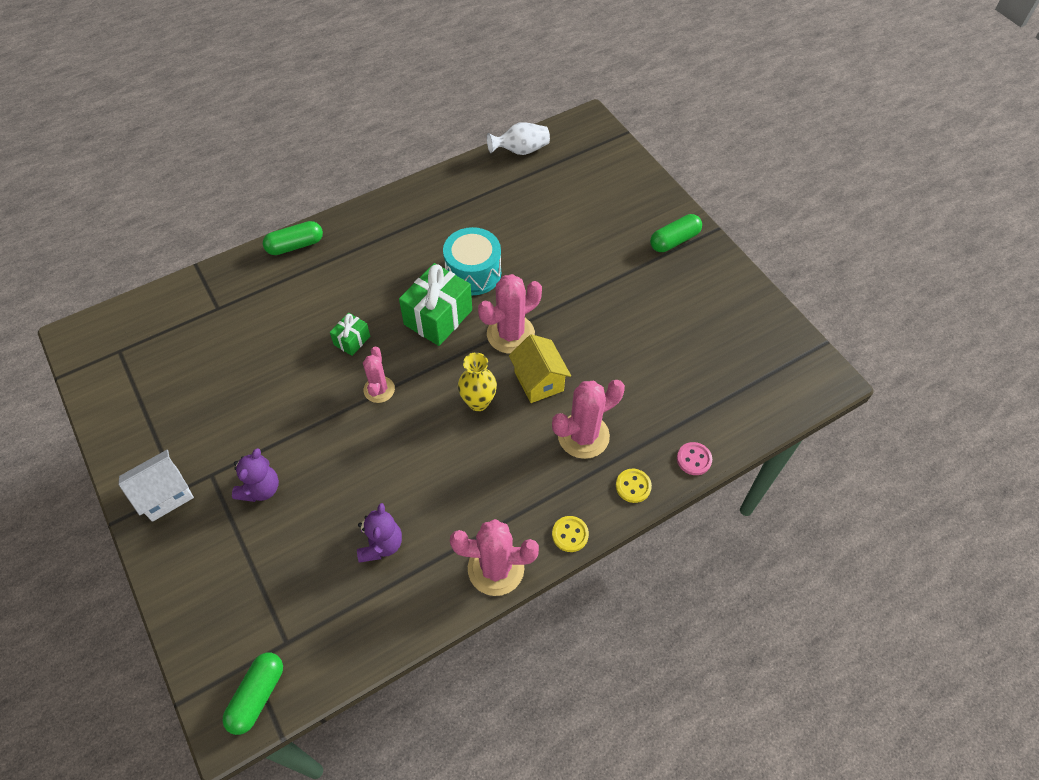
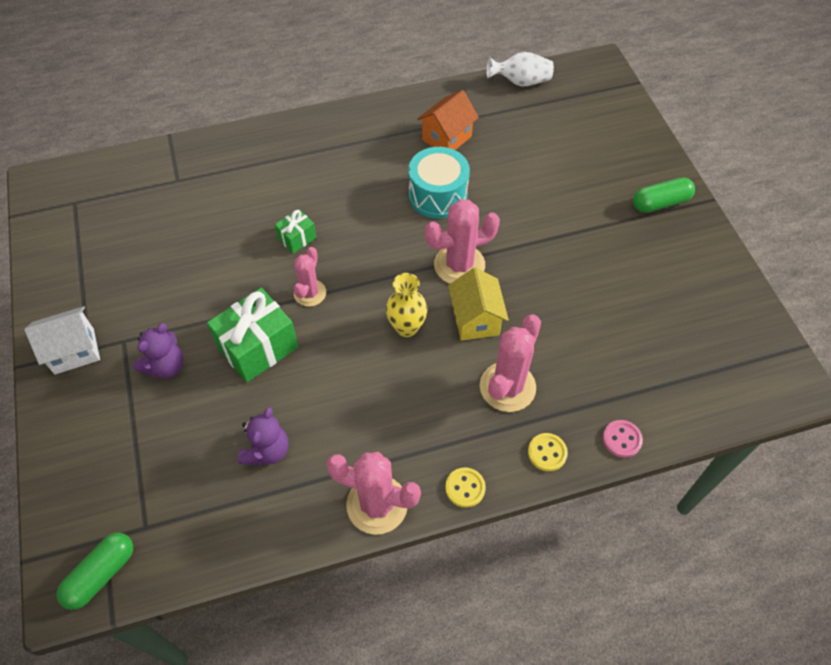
camera: 15 degrees right, 0 degrees up
(295, 245) = (269, 134): green capsule -> none
(438, 317) = (389, 233): green gift -> green gift (258, 347)
(466, 217) = (447, 138): none -> orange house
(583, 436) = (507, 387): pink cactus -> pink cactus turned 45 degrees counterclockwise

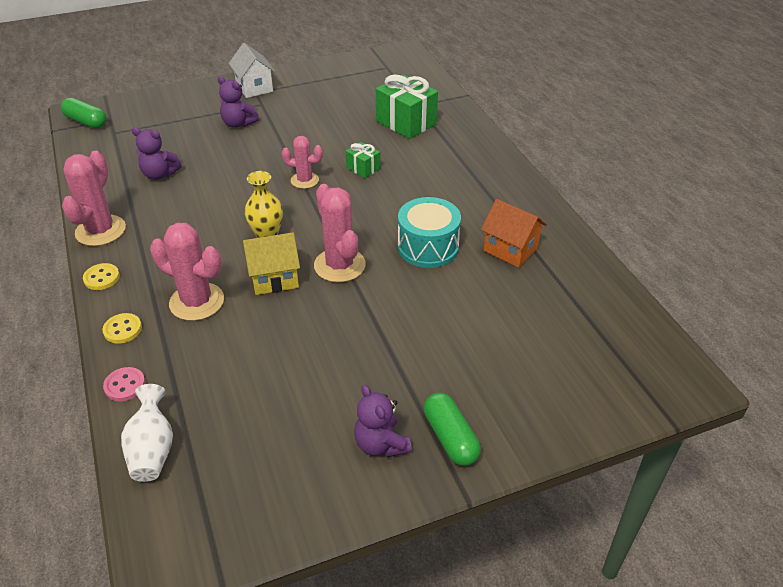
camera: 85 degrees right, 15 degrees down
(258, 347) = (251, 161): green gift -> green gift (406, 123)
(520, 82) = (624, 305): white vase -> white vase (152, 449)
(670, 245) = (381, 444): none -> purple teddy bear

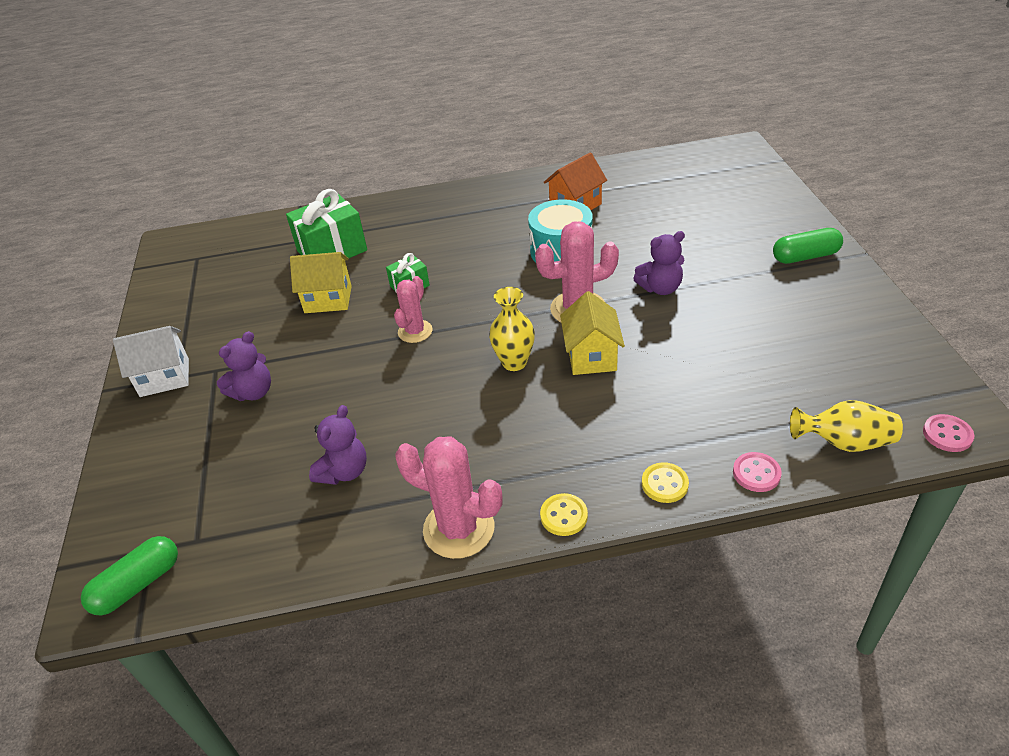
camera: 75 degrees left, 0 degrees up
(152, 449) = (844, 442): white vase -> yellow vase
(153, 537) = (947, 434): none -> pink button
(197, 302) = (622, 419): pink cactus -> none
(342, 133) = (328, 299): none -> yellow house
(381, 444) = (817, 293): purple teddy bear -> purple teddy bear (660, 288)

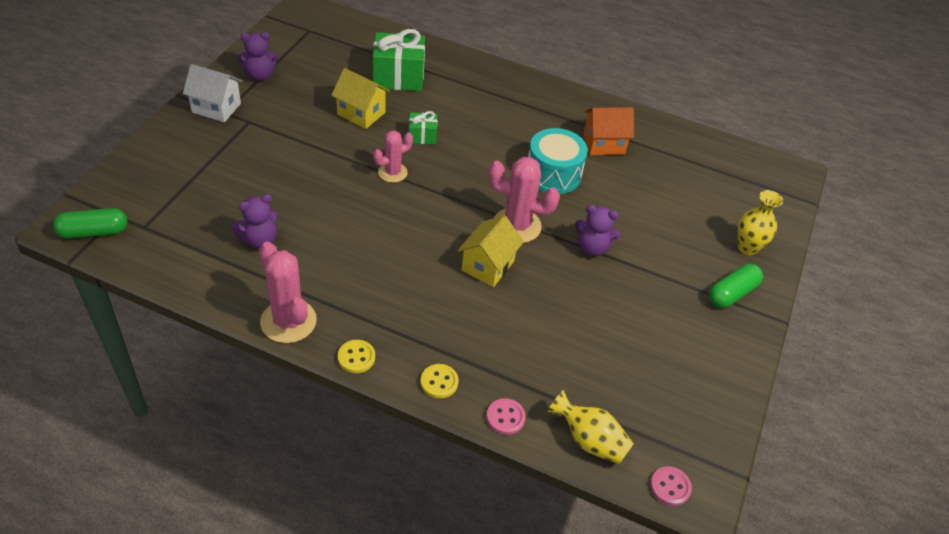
camera: 25 degrees right, 5 degrees up
(253, 392) = (257, 151): purple teddy bear -> purple teddy bear (260, 75)
(514, 362) = (433, 236): yellow vase -> yellow vase (747, 247)
(805, 256) = (732, 293): green capsule -> green capsule turned 60 degrees counterclockwise

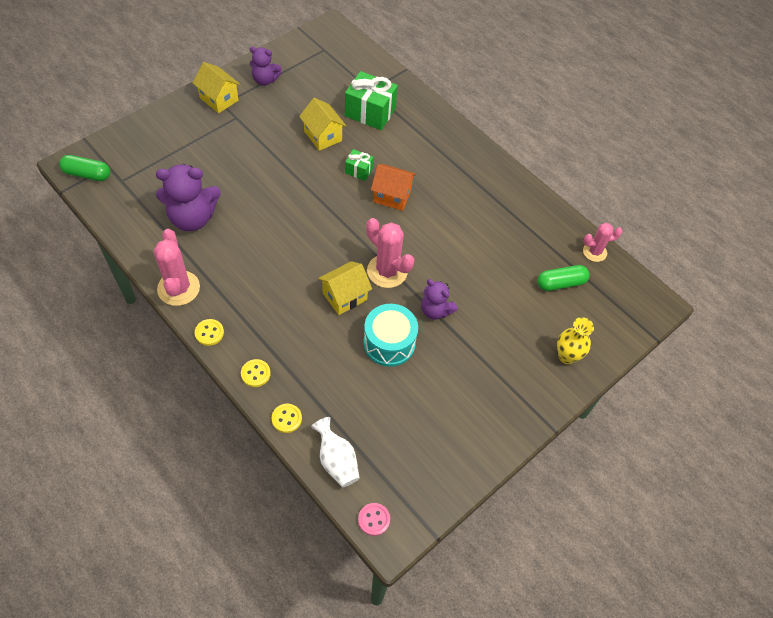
camera: 25 degrees right, 10 degrees up
(216, 108) = (219, 99): white house -> yellow house
(259, 240) = (192, 218): purple teddy bear -> purple teddy bear, size x1.68
(392, 172) = (318, 194): pink cactus -> pink cactus (594, 252)
(505, 417) = (286, 419): pink button -> yellow button
(553, 174) = (443, 237): turquoise drum -> turquoise drum (389, 343)
(589, 440) = (336, 460): yellow vase -> white vase
(603, 144) = (503, 224): orange house -> orange house (392, 196)
(732, 293) = (526, 390): green capsule -> green capsule (560, 283)

